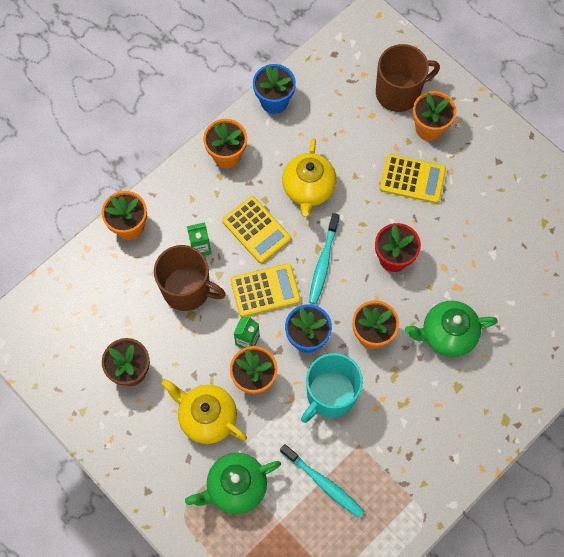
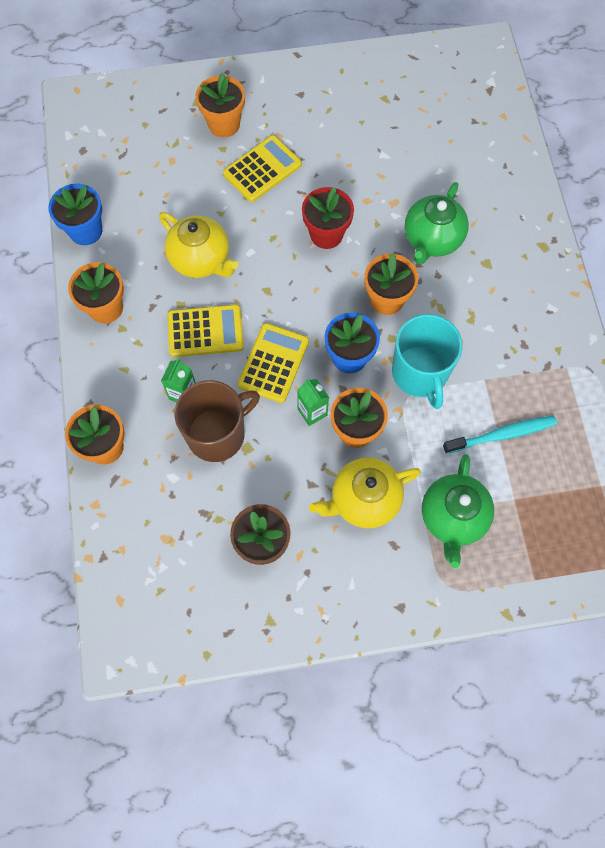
camera: 55 degrees left, 0 degrees up
(323, 262) = (285, 295): turquoise toothbrush -> none
(399, 93) = (168, 125): brown mug -> none

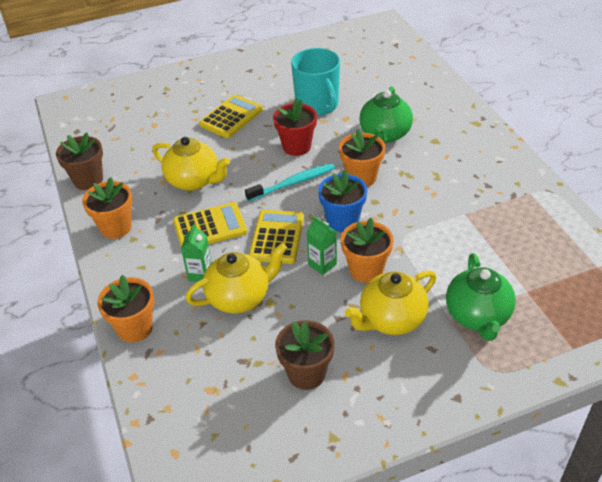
camera: 10 degrees left, 25 degrees down
(86, 231) = (88, 180): blue flower pot -> brown flower pot
(217, 434) = (240, 297): brown mug -> yellow teapot
(224, 124) = (192, 97): orange flower pot -> none
(420, 373) = (408, 220): turquoise mug -> turquoise mug (317, 105)
(501, 435) = (495, 248): turquoise toothbrush -> turquoise toothbrush (293, 183)

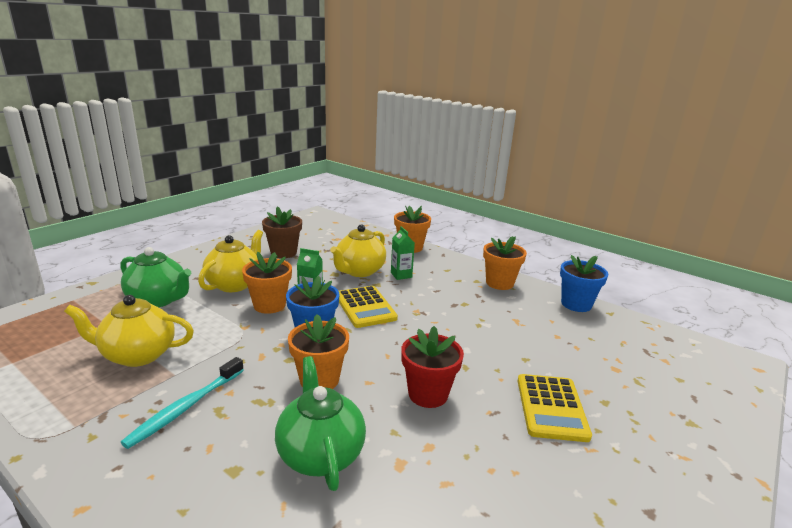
camera: 145 degrees right, 20 degrees down
(88, 180) = (576, 304): brown flower pot -> blue flower pot
(194, 181) = (490, 328): yellow teapot -> yellow teapot (137, 355)
(210, 227) = (429, 300): yellow calculator -> none
(293, 183) = (392, 352): turquoise toothbrush -> turquoise toothbrush (186, 407)
(317, 105) = (463, 474): turquoise mug -> none
(477, 316) = (159, 300): green teapot -> green teapot turned 150 degrees clockwise

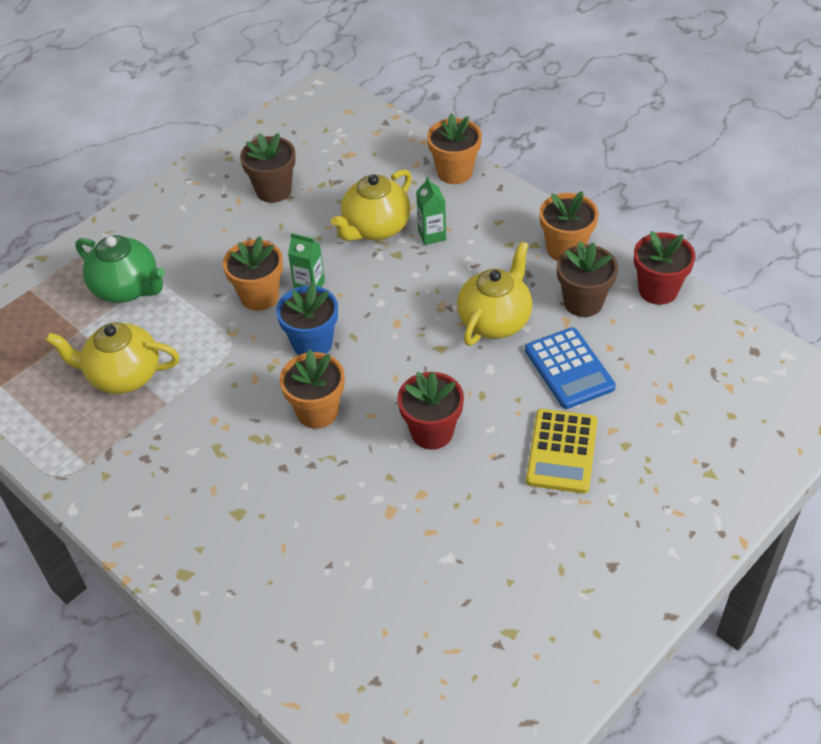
camera: 10 degrees right, 25 degrees up
(186, 407) = (185, 444): turquoise toothbrush -> none
(235, 284) = (214, 257): yellow teapot -> yellow teapot (495, 320)
(320, 453) = (316, 498): green teapot -> none
(365, 307) = (377, 299): yellow calculator -> none
(525, 310) = (583, 302): none -> brown flower pot
(531, 349) = (569, 369): none -> blue calculator
(576, 304) = (658, 290): blue flower pot -> red flower pot

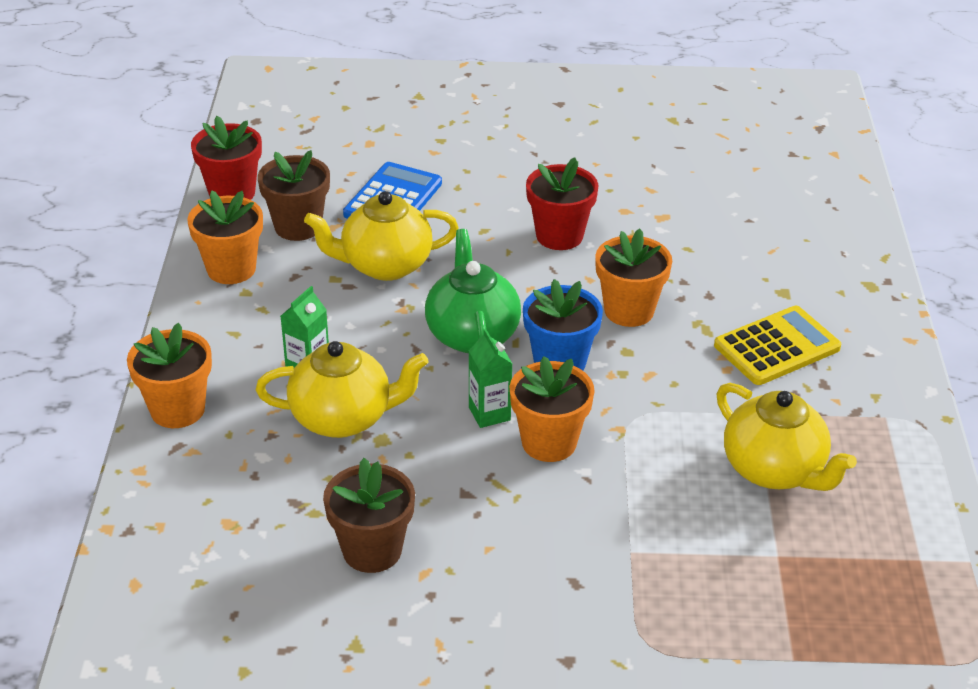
camera: 135 degrees left, 10 degrees down
(127, 288) = (675, 563): green teapot -> green teapot (472, 334)
(562, 451) = (488, 165): yellow calculator -> yellow calculator (777, 347)

